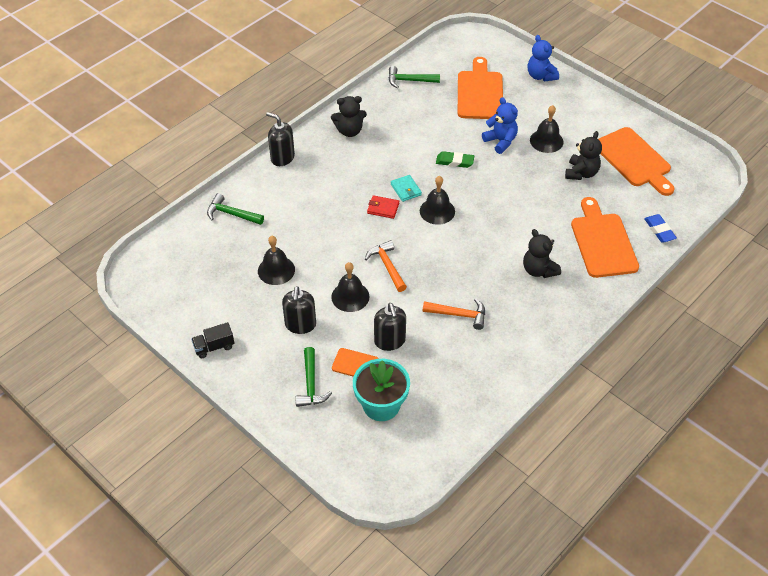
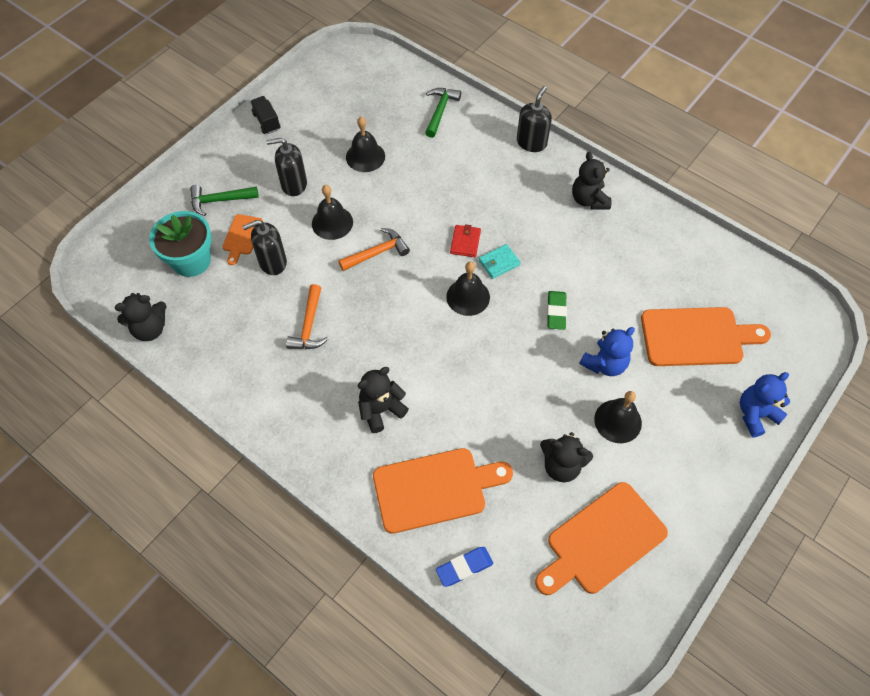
camera: 85 degrees right, 10 degrees up
(409, 81) = (698, 254): green hammer -> none
(456, 435) = (150, 329): none -> black teddy bear

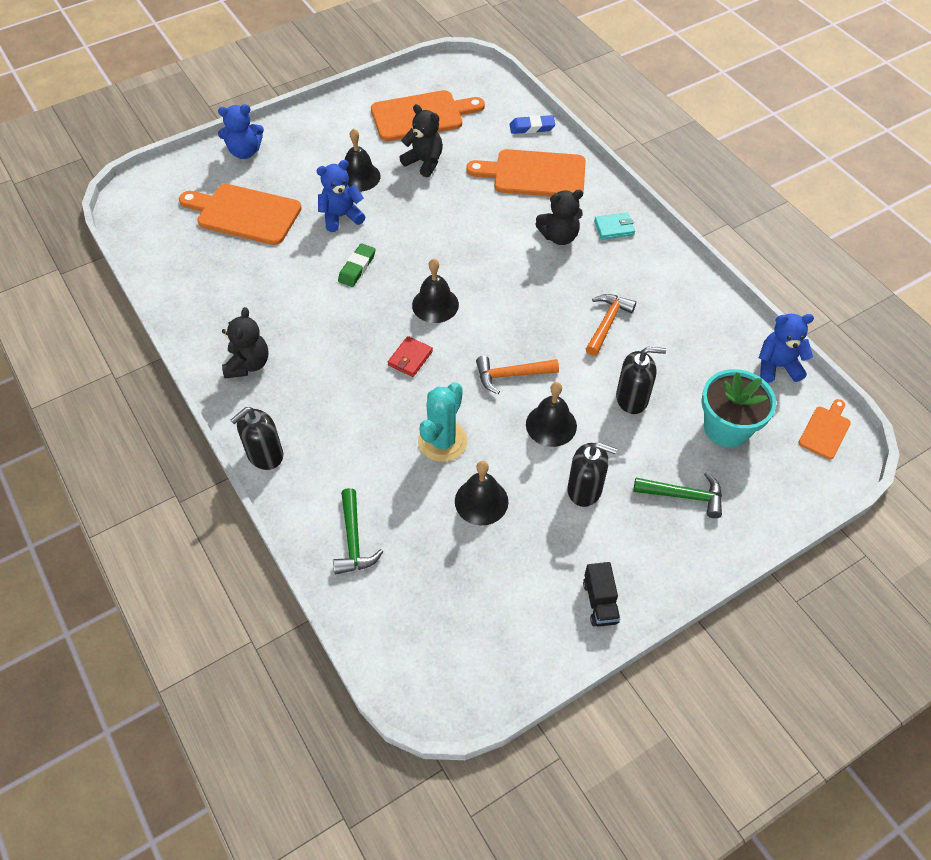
camera: 160 degrees left, 5 degrees down
(150, 329) = (777, 366): black teddy bear -> blue teddy bear
(242, 237) = (663, 439): orange cutting board -> orange cutting board (825, 430)
(410, 187) = (442, 441): none -> turquoise cactus
(440, 111) = (354, 540): green hammer -> green hammer turned 45 degrees counterclockwise
(499, 263) = (386, 327): turquoise wallet -> turquoise wallet (614, 228)

